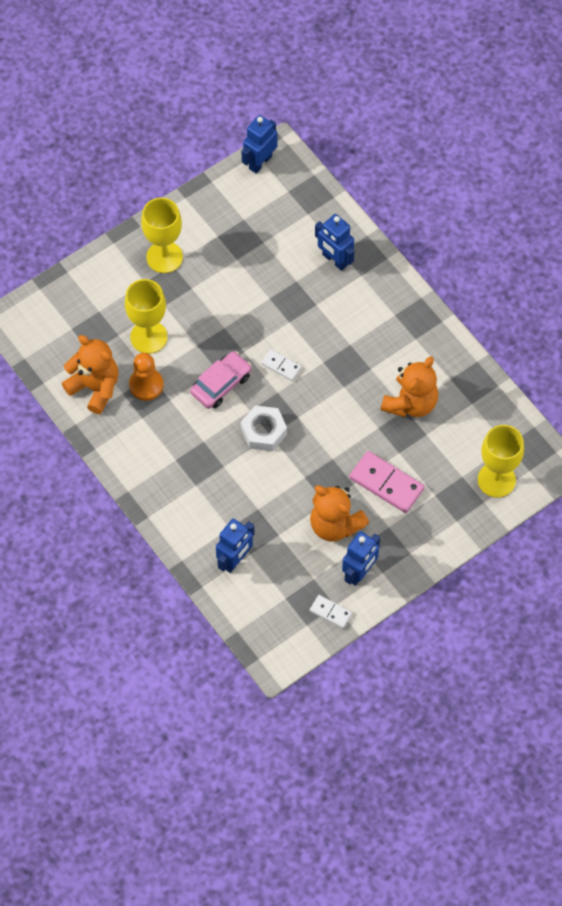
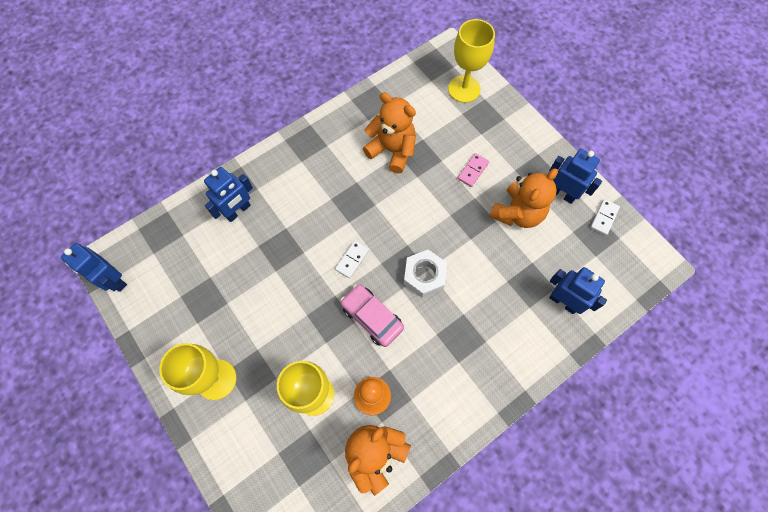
camera: 90 degrees left, 5 degrees up
(386, 483) = (473, 171): pink domino -> pink domino, size x0.55

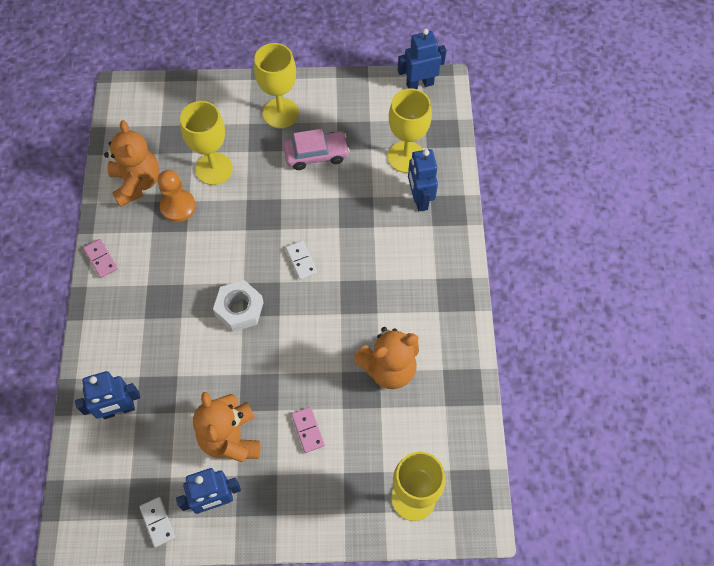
camera: 125 degrees right, 5 degrees down
(202, 244) = (406, 157): none -> yellow goblet
(372, 317) = (238, 244): pink car -> pink car (316, 154)
(466, 422) = (101, 259): none -> pink domino

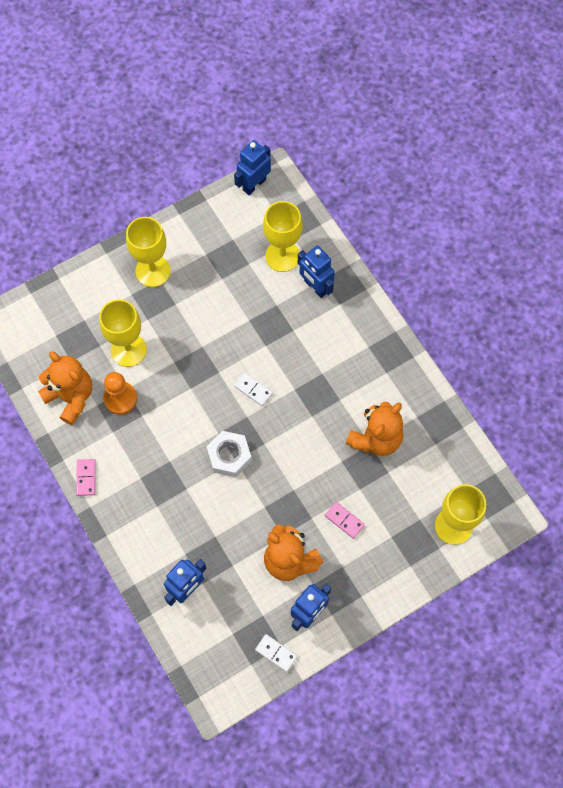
camera: 30 degrees left, 5 degrees up
(101, 259) = (86, 478): pink domino -> pink domino turned 60 degrees clockwise
(316, 154) = (207, 292): pink car -> none

